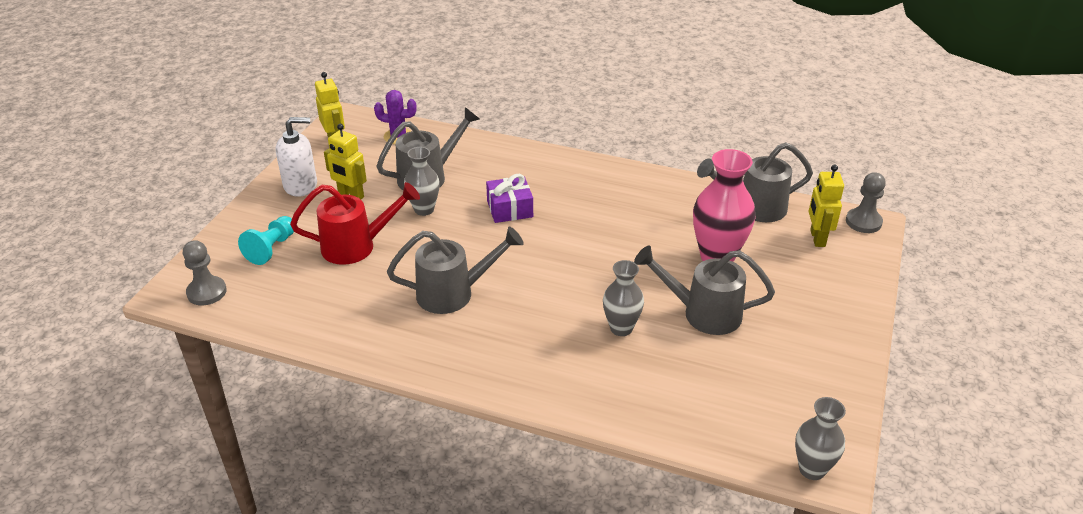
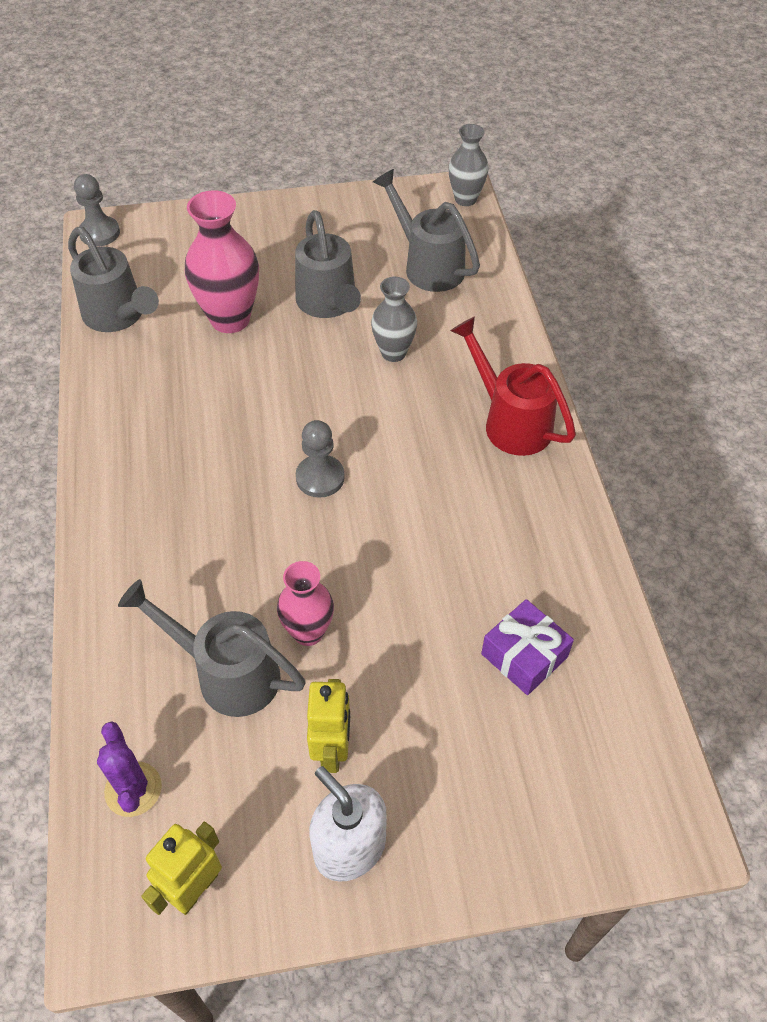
camera: 120 degrees left, 15 degrees up
(207, 292) = (643, 785): grey pawn -> grey pawn (320, 477)
(271, 249) = (511, 770): turquoise pawn -> none
(356, 246) = (434, 665): red watering can -> red watering can (511, 422)
(424, 209) = (308, 632): grey vase -> pink vase
(453, 293) = (444, 511): grey watering can -> grey watering can (428, 266)
(510, 209) = (249, 535): purple gift -> purple gift (524, 655)
(817, 238) = (149, 258): yellow robot -> none

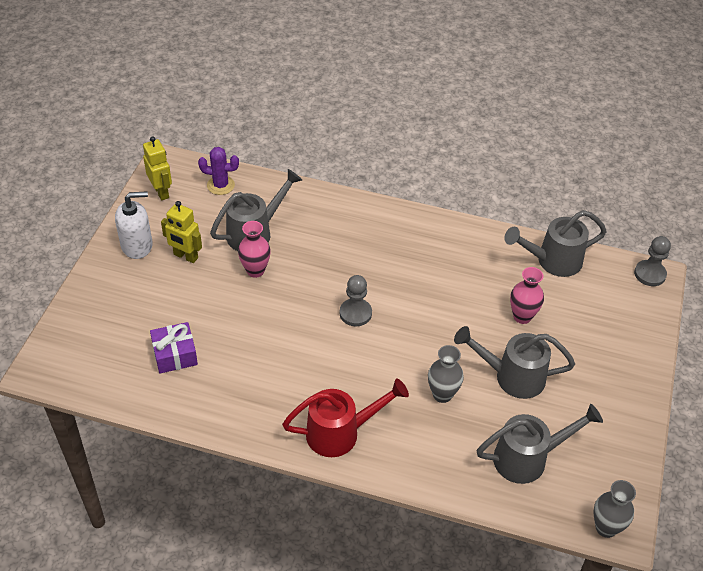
camera: 115 degrees right, 5 degrees down
(230, 319) = (522, 316): pink vase -> pink vase, size x0.62

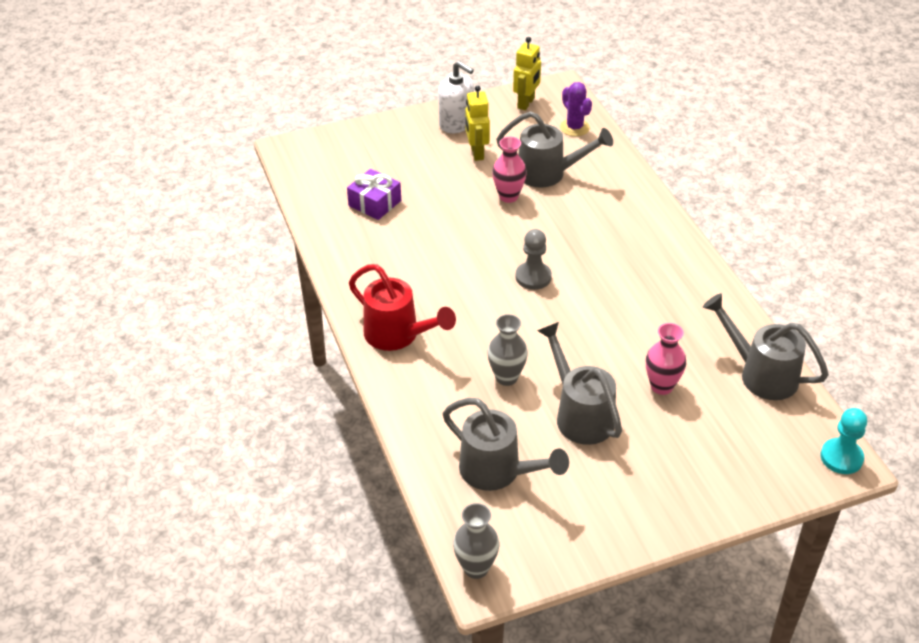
camera: 55 degrees right, 5 degrees down
(649, 274) = (841, 457): grey pawn -> turquoise pawn

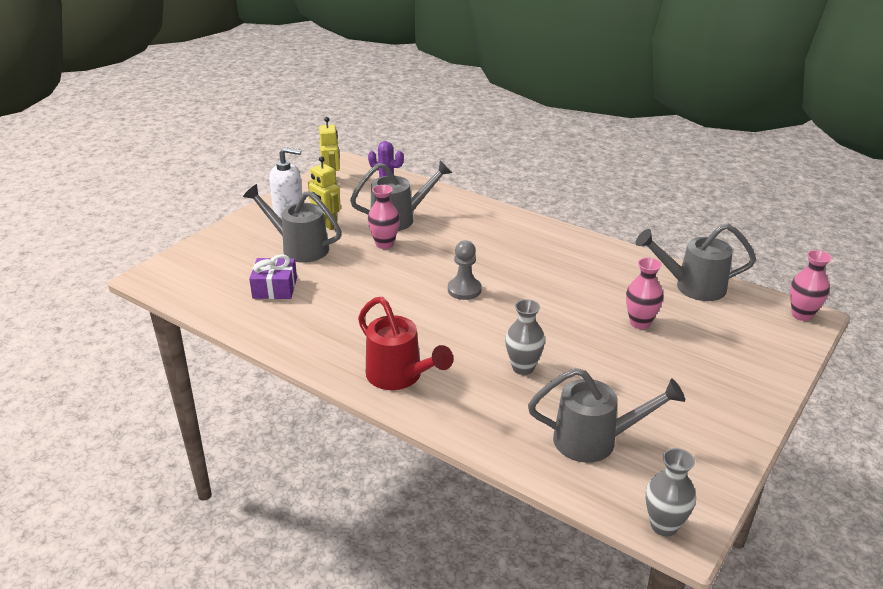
camera: 35 degrees left, 10 degrees down
(397, 335) = (399, 376): red watering can -> red watering can turned 45 degrees clockwise
(580, 415) = (607, 368): grey watering can -> grey watering can (299, 248)
(841, 457) = (802, 315): turquoise pawn -> pink vase

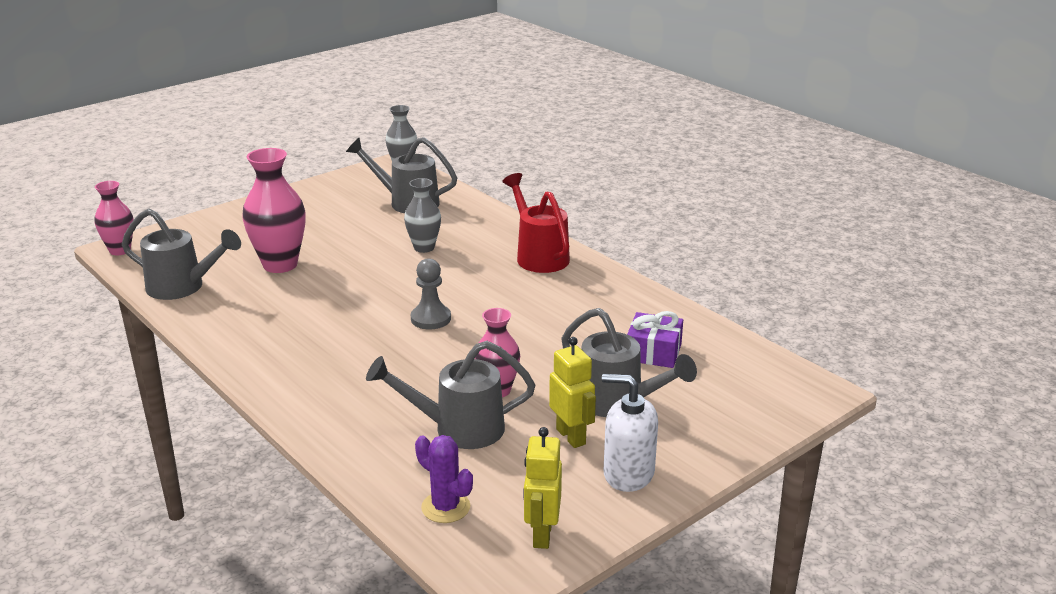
camera: 165 degrees left, 5 degrees down
(640, 323) = (280, 265): pink vase -> pink vase, size x1.62

